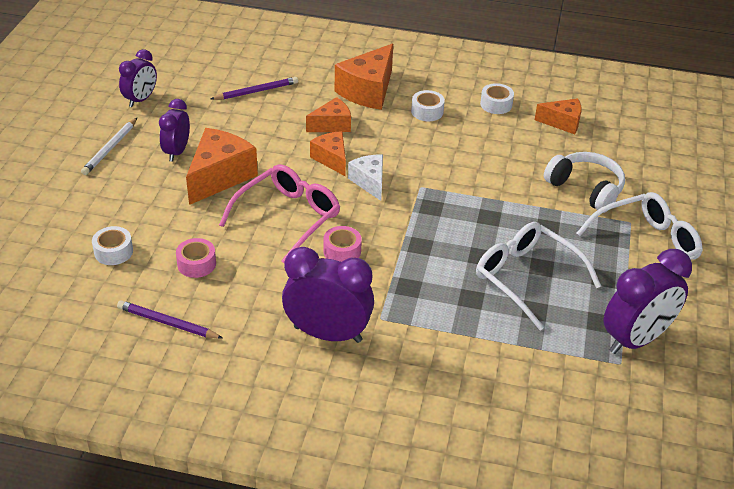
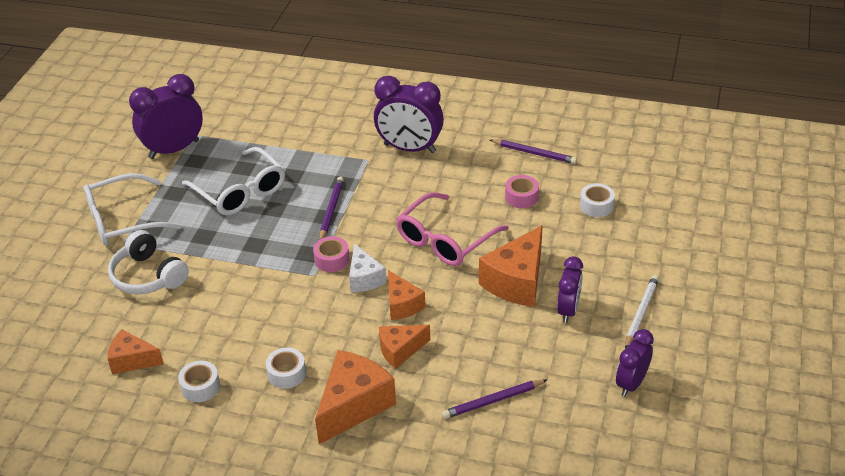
camera: 175 degrees left, 0 degrees up
(342, 251) = (395, 210): pink tape -> pink tape (332, 259)
(415, 253) = (331, 210): none -> purple pencil

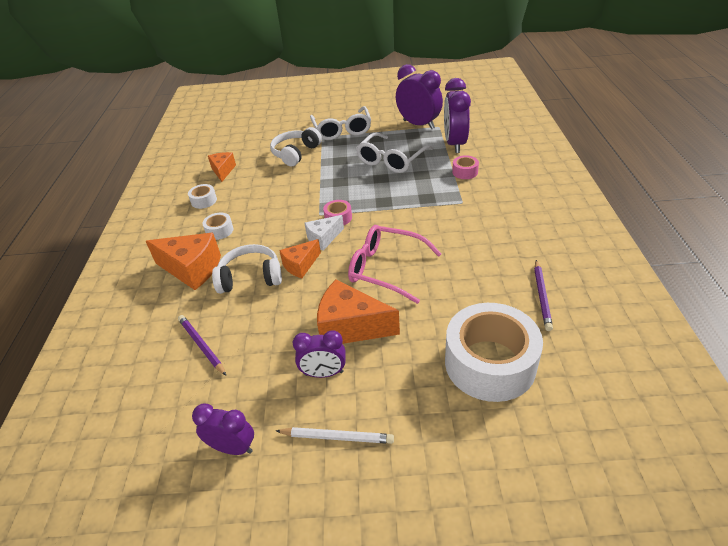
camera: 75 degrees right, 0 degrees up
(123, 220) = (342, 130): white glasses -> white glasses turned 150 degrees counterclockwise
(331, 210) = (392, 202): purple pencil -> none
(400, 350) = (250, 277): orange cheese -> white headphones
(409, 148) = (492, 219): purple clock -> purple clock (454, 144)
(521, 197) = (469, 303): pink tape -> pink tape (465, 172)
(596, 205) = (490, 363): white tape -> white tape, size x2.38

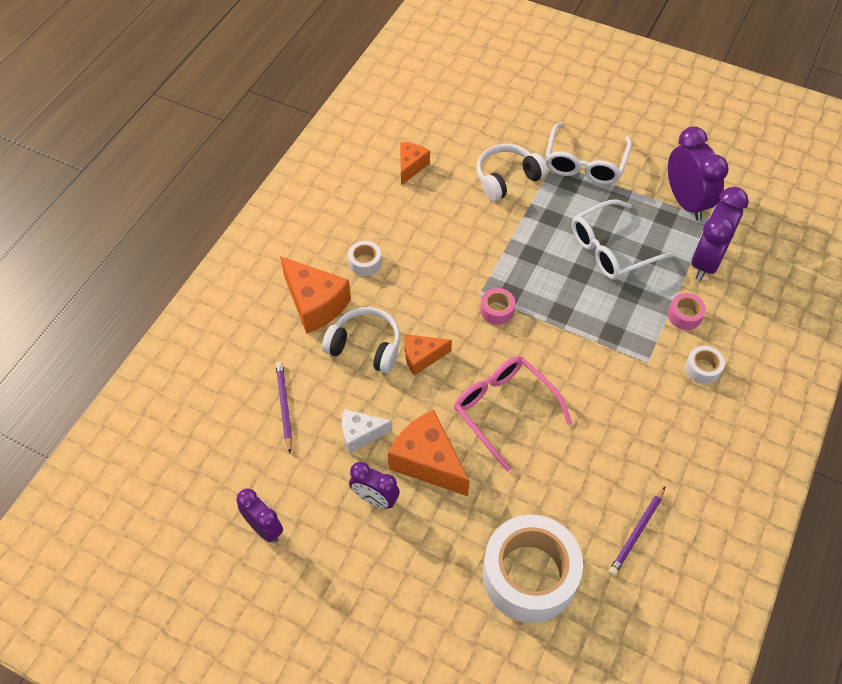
camera: 25 degrees right, 15 degrees up
(204, 201) = (369, 207): white tape -> white tape (702, 369)
(323, 238) = (464, 333): white cheese -> white cheese (360, 434)
(337, 437) = (352, 568): white pencil -> none

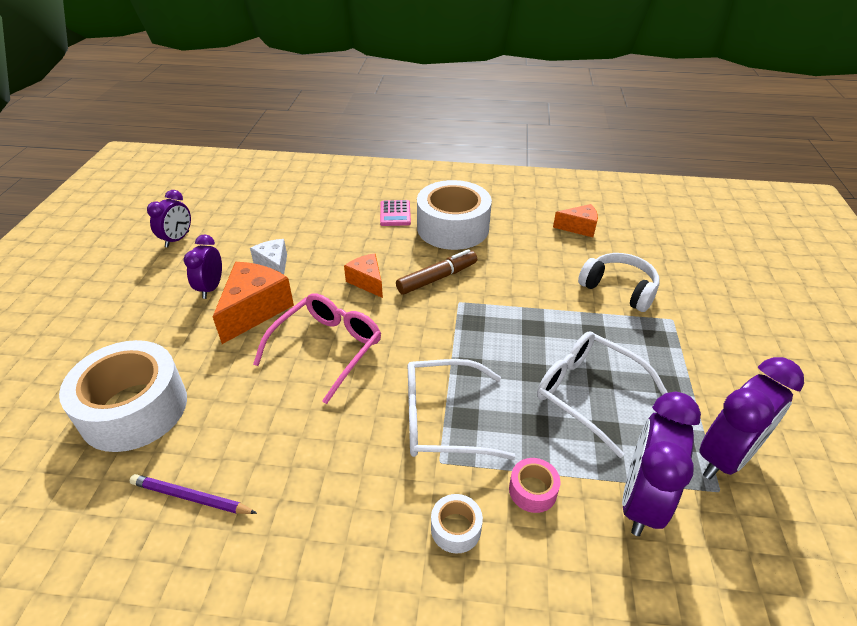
camera: 70 degrees right, 15 degrees down
(284, 406) = (290, 222): purple pencil -> none
(315, 304) = (395, 213): orange cheese -> pink calculator
(365, 263) = (453, 228): white tape -> white tape, size x2.38
(365, 346) = (365, 248): white headphones -> none
(440, 300) = (437, 278): none -> brown marker
(497, 310) = (446, 318): pink tape -> none
(585, 163) = (696, 344): white glasses -> white glasses (443, 419)
(706, 261) = (641, 501): purple clock -> purple clock turned 75 degrees counterclockwise

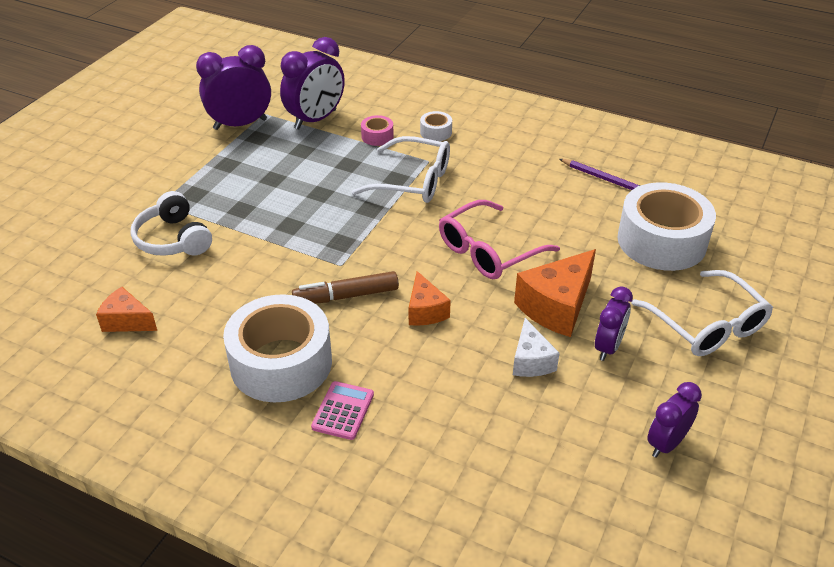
camera: 160 degrees left, 0 degrees up
(588, 393) = (291, 172): white glasses -> white glasses (707, 325)

